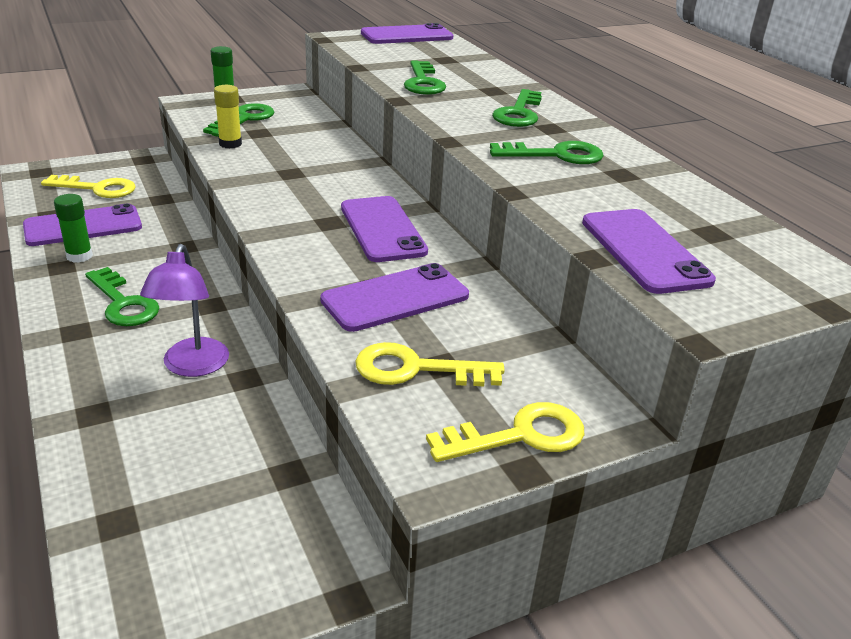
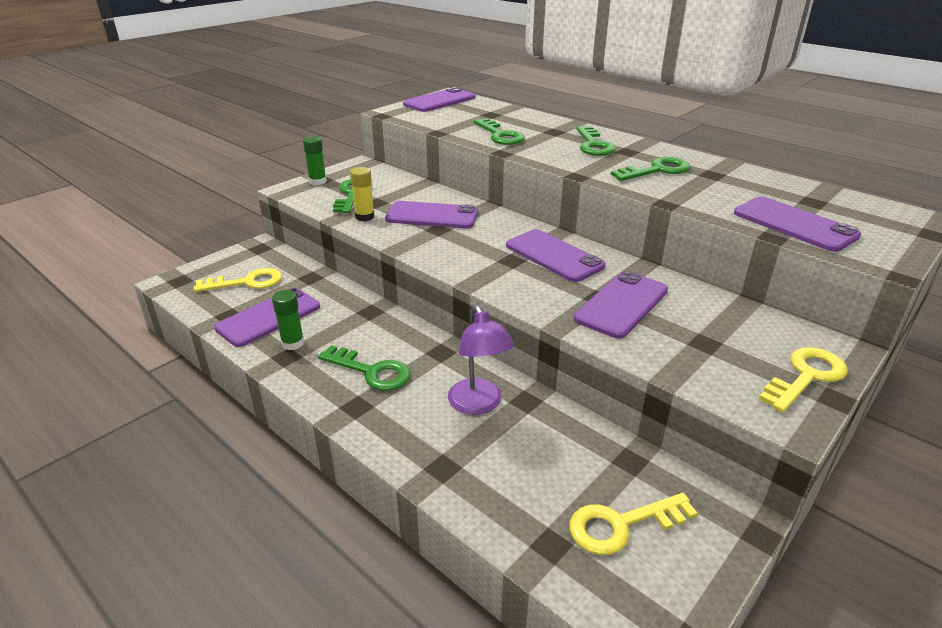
camera: 20 degrees left, 0 degrees up
(300, 158) = (432, 216): none -> purple phone
(415, 369) = (694, 352): yellow key -> yellow key (621, 525)

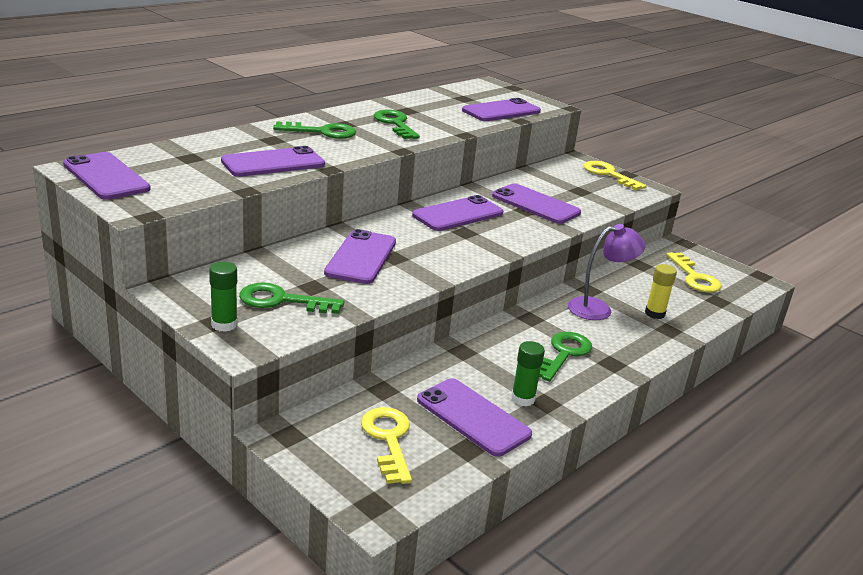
camera: 90 degrees left, 5 degrees down
(365, 217) = (354, 295): yellow glue stick -> yellow glue stick (654, 313)
(500, 135) = (273, 163): green key -> purple phone

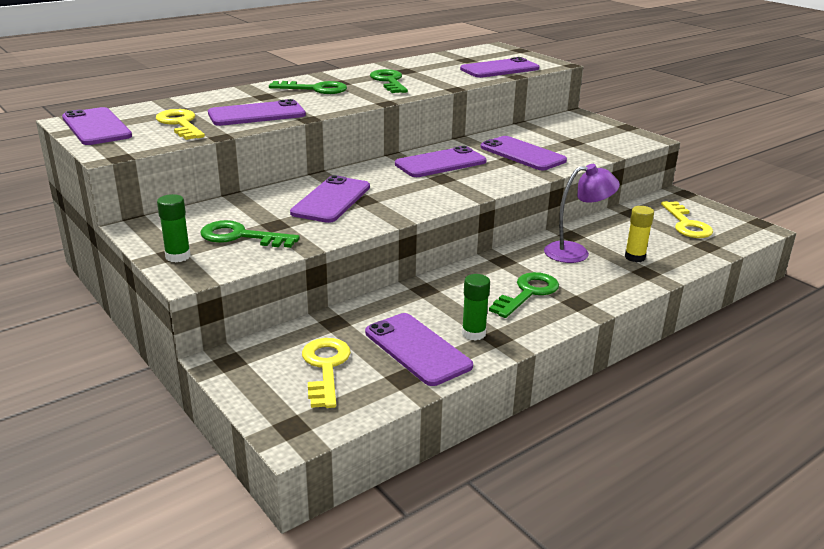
camera: 10 degrees right, 0 degrees up
(608, 174) = (607, 127): yellow key -> yellow key (180, 124)

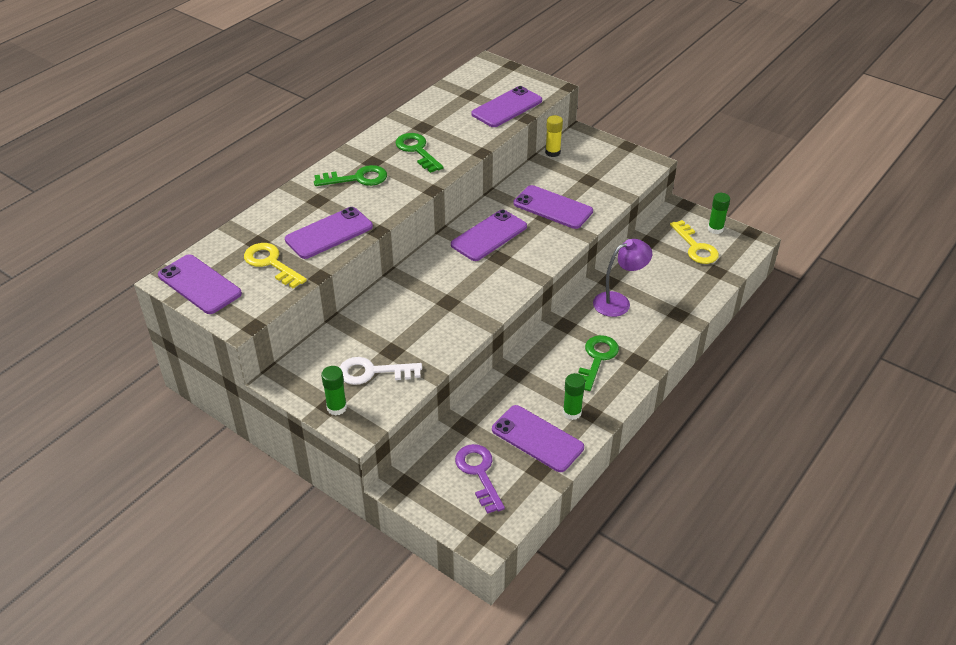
camera: 15 degrees left, 15 degrees up
(240, 236) = (372, 372): green key -> white key
(325, 367) = (479, 473): yellow key -> purple key
(331, 200) = (421, 308): purple phone -> none
(635, 257) = (665, 298): yellow glue stick -> yellow glue stick (552, 152)
(715, 214) = (715, 229): none -> green glue stick

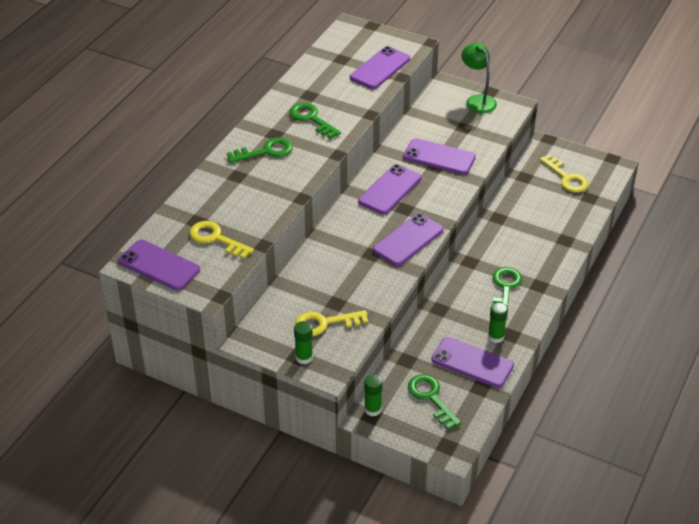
camera: 10 degrees left, 0 degrees up
(329, 233) = (258, 205): purple phone -> purple phone (408, 240)
(372, 372) = (325, 323): white key -> yellow key
(479, 473) = (431, 398): purple key -> green key
(552, 152) = (424, 105): yellow glue stick -> none
(611, 154) = (477, 100): none -> green lamp
(618, 302) = (511, 235): purple lamp -> none
(715, 229) = (580, 159): green glue stick -> green glue stick (372, 409)

